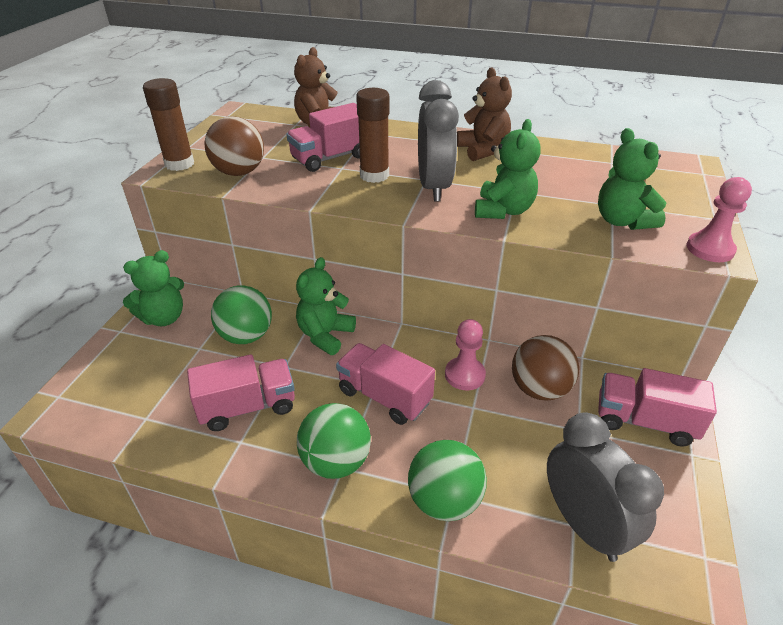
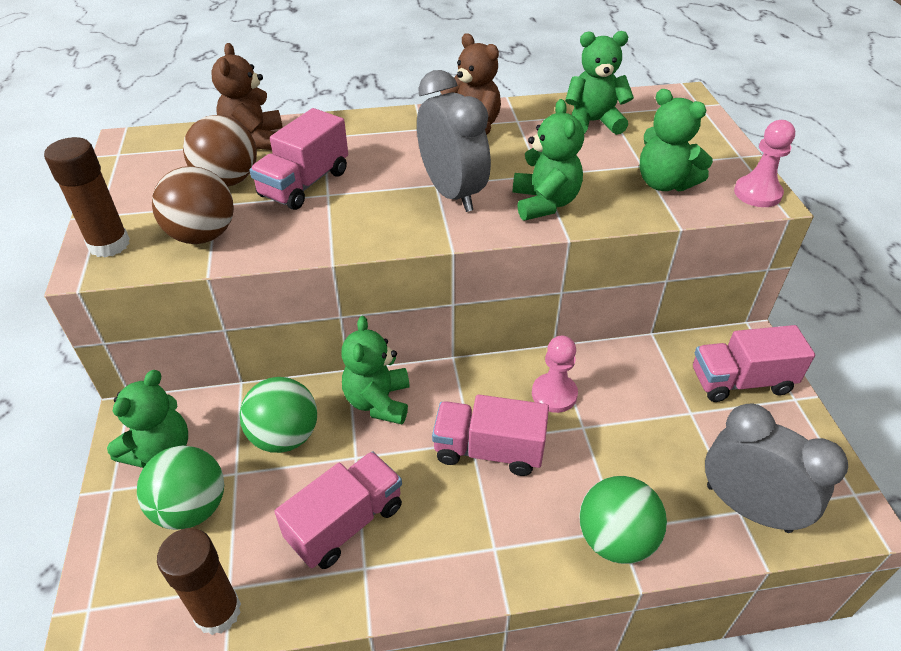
camera: 25 degrees left, 5 degrees up
(336, 462) = (484, 545): green ball -> green ball (191, 508)
(374, 175) = (374, 195): brown glue stick -> brown glue stick (217, 611)
(539, 389) = (633, 383): brown ball -> brown ball (228, 180)
(591, 166) = (593, 122): none -> green teddy bear

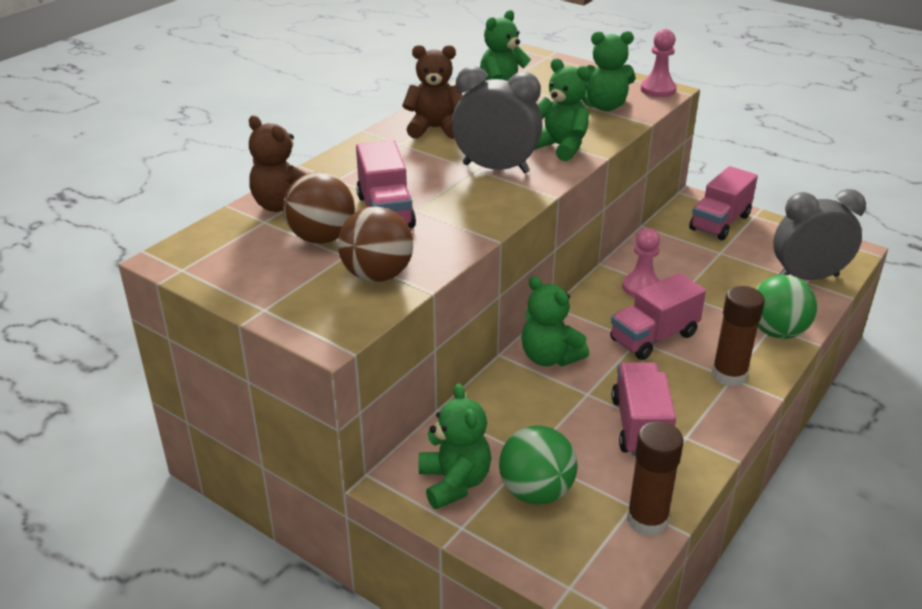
camera: 45 degrees left, 10 degrees down
(109, 244) = (316, 318): brown glue stick -> brown glue stick (729, 375)
(285, 436) = (525, 415): green ball -> none

